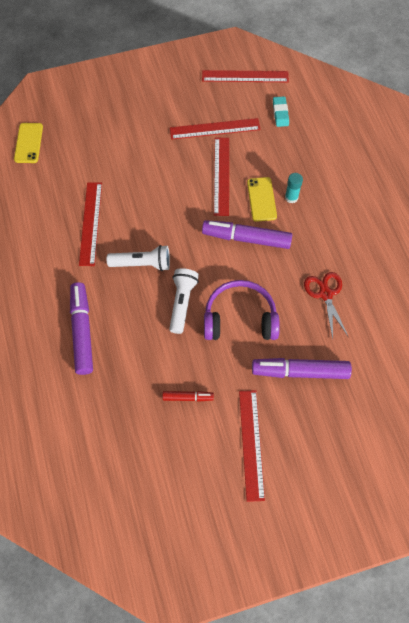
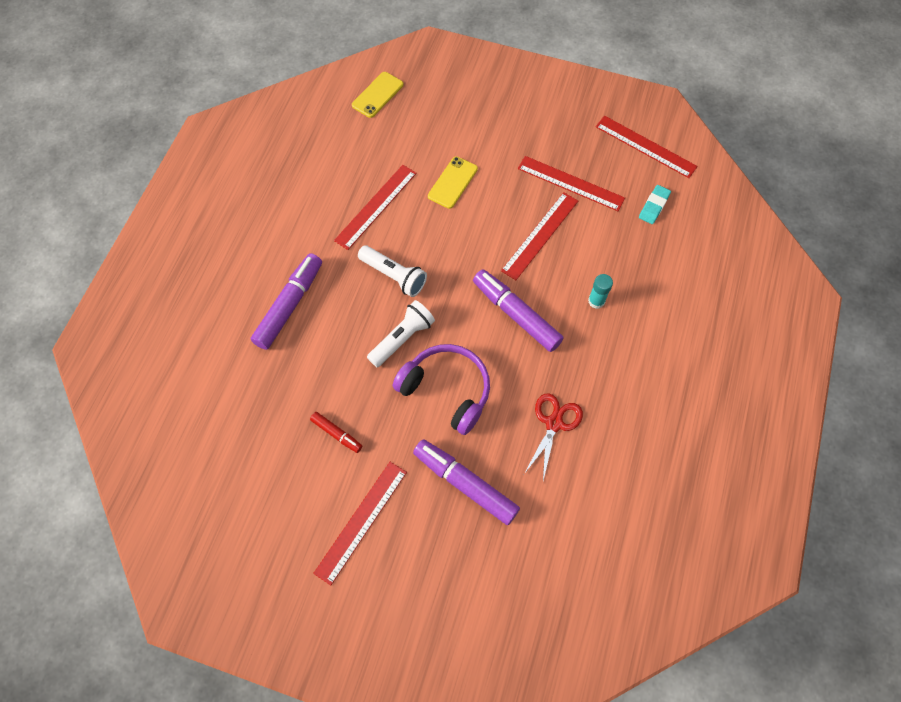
camera: 35 degrees right, 0 degrees up
(261, 199) = (563, 284): yellow phone -> yellow phone (452, 182)

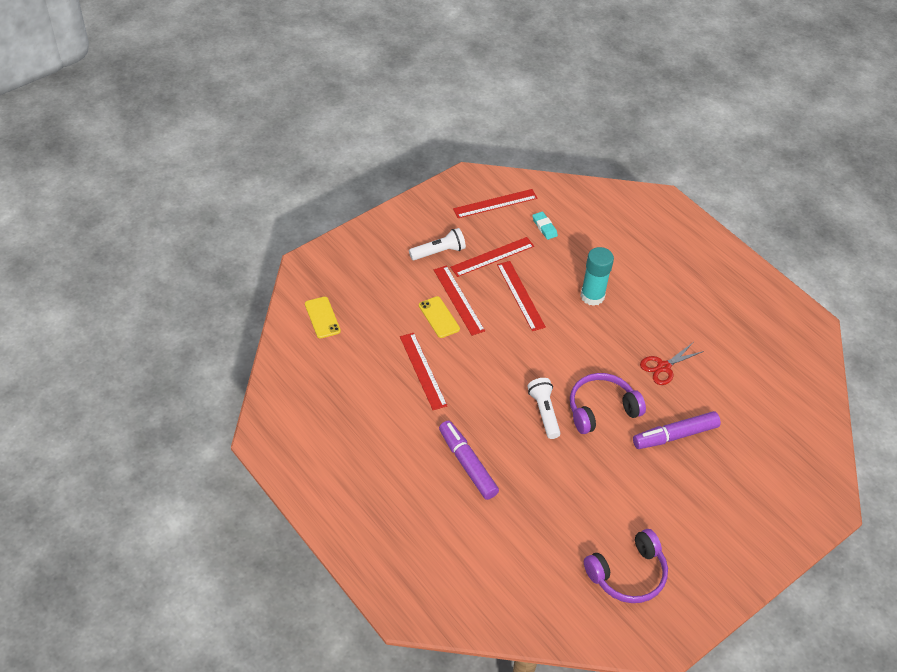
camera: 60 degrees left, 15 degrees down
(248, 527) = (628, 574): none -> purple headphones
(336, 434) = (591, 487): red marker -> none
(361, 521) = (665, 506): red ruler -> red ruler (458, 300)
(394, 276) = (490, 391): white flashlight -> white flashlight (439, 252)
(516, 314) = (571, 342): purple marker -> none
(554, 423) = (663, 367): red scissors -> red scissors turned 90 degrees counterclockwise
(596, 301) = (592, 296): turquoise glue stick -> turquoise glue stick, size x1.87

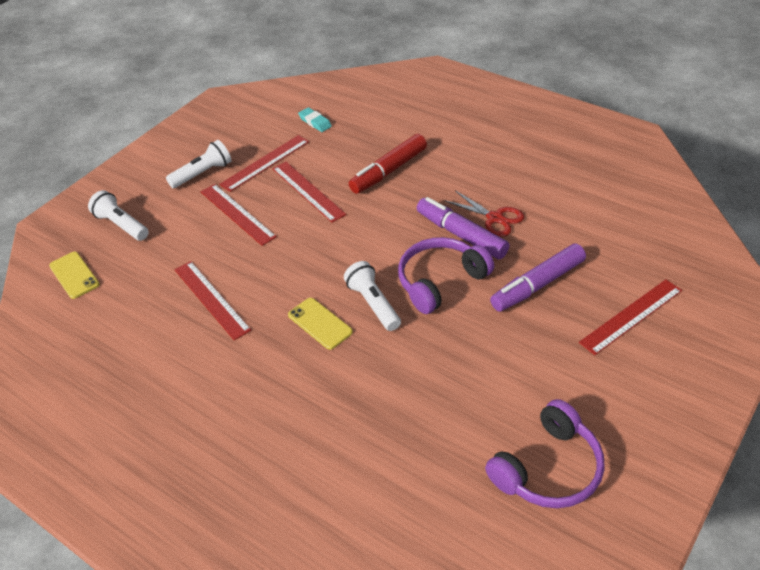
camera: 10 degrees left, 5 degrees down
(365, 282) = (121, 225): none -> white flashlight
(439, 317) = (218, 237): yellow phone -> yellow phone (320, 323)
(467, 464) = (294, 392): purple marker -> purple marker (461, 235)
(495, 203) = (255, 114): red ruler -> red ruler (631, 316)
(592, 296) = (389, 171): turquoise glue stick -> red marker
(663, 367) = (494, 218): red scissors -> red scissors turned 90 degrees counterclockwise

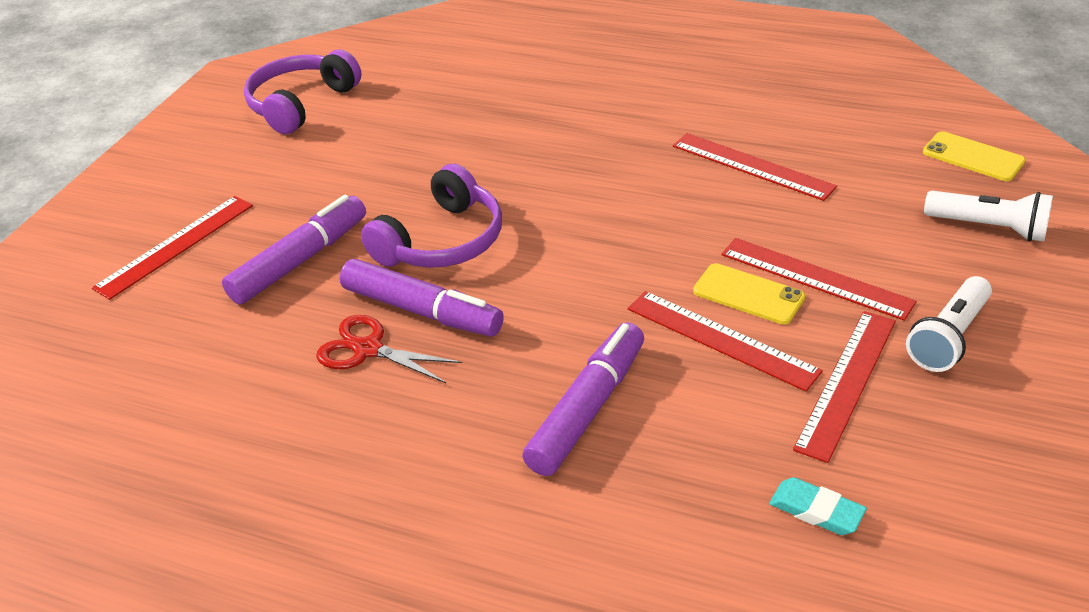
camera: 165 degrees right, 5 degrees down
(320, 323) = (589, 167): yellow phone -> yellow phone (748, 294)
(373, 304) = (528, 199): white flashlight -> none
(389, 171) = (587, 409): red marker -> purple marker

